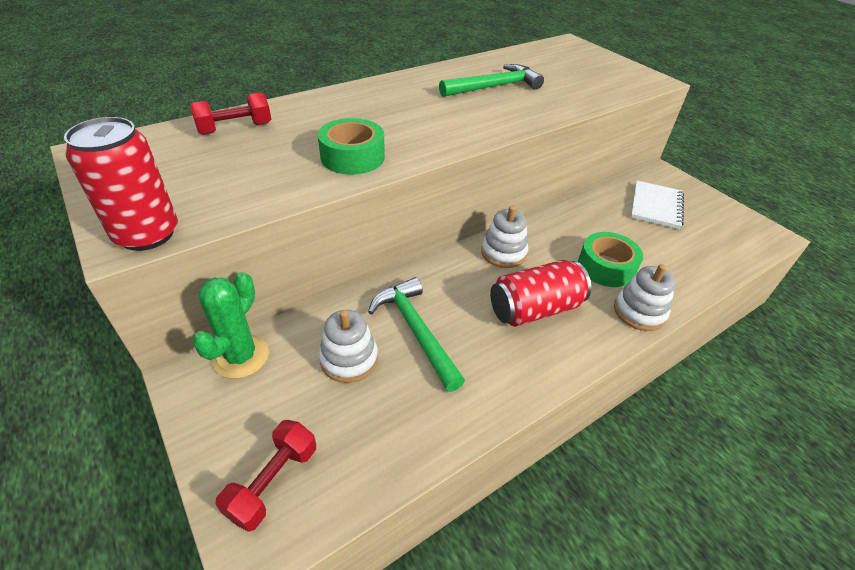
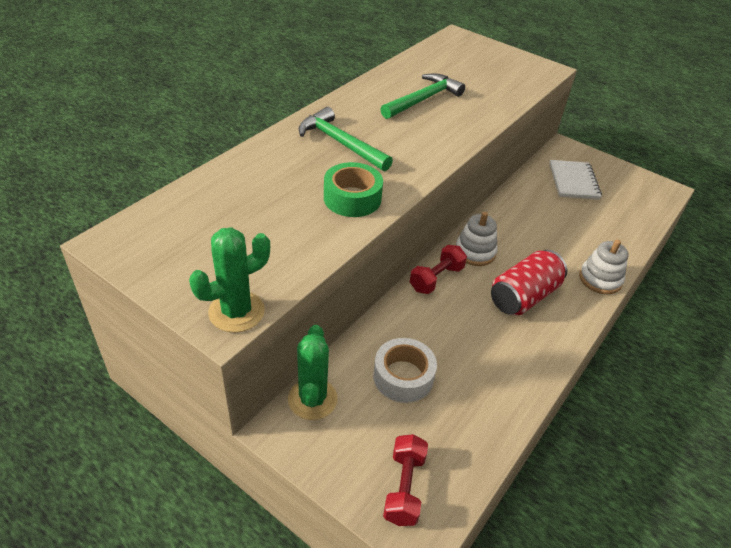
camera: 20 degrees left, 0 degrees up
(147, 234) = (236, 312): red can -> green cactus
(235, 129) = (226, 190): red dumbbell -> red dumbbell (436, 279)
(349, 359) = (403, 376): white stacking toy -> white tape
(415, 330) = (441, 338): green hammer -> green hammer (340, 143)
(606, 267) = (560, 246): green tape -> none

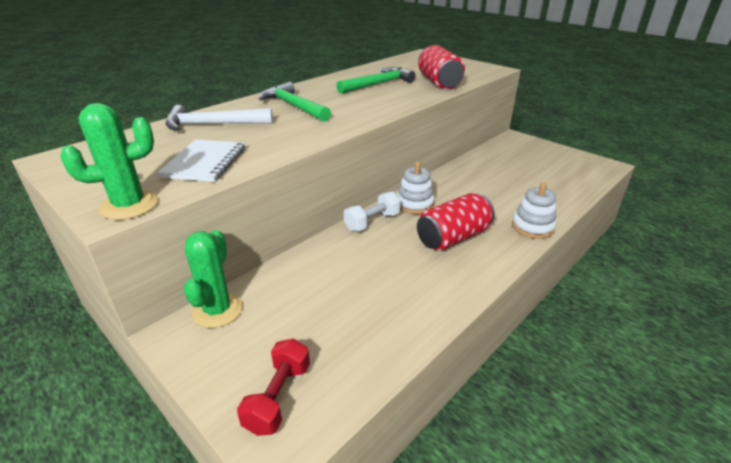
camera: 10 degrees right, 10 degrees down
(261, 178) = (212, 124): none -> white hammer
(352, 198) = (285, 137): green tape -> none
(403, 376) = (314, 296): white tape -> none
(436, 279) = (372, 222): red dumbbell -> white dumbbell
(491, 96) = (439, 82): none -> red can
(573, 181) = (518, 159): white notebook -> white notebook (205, 162)

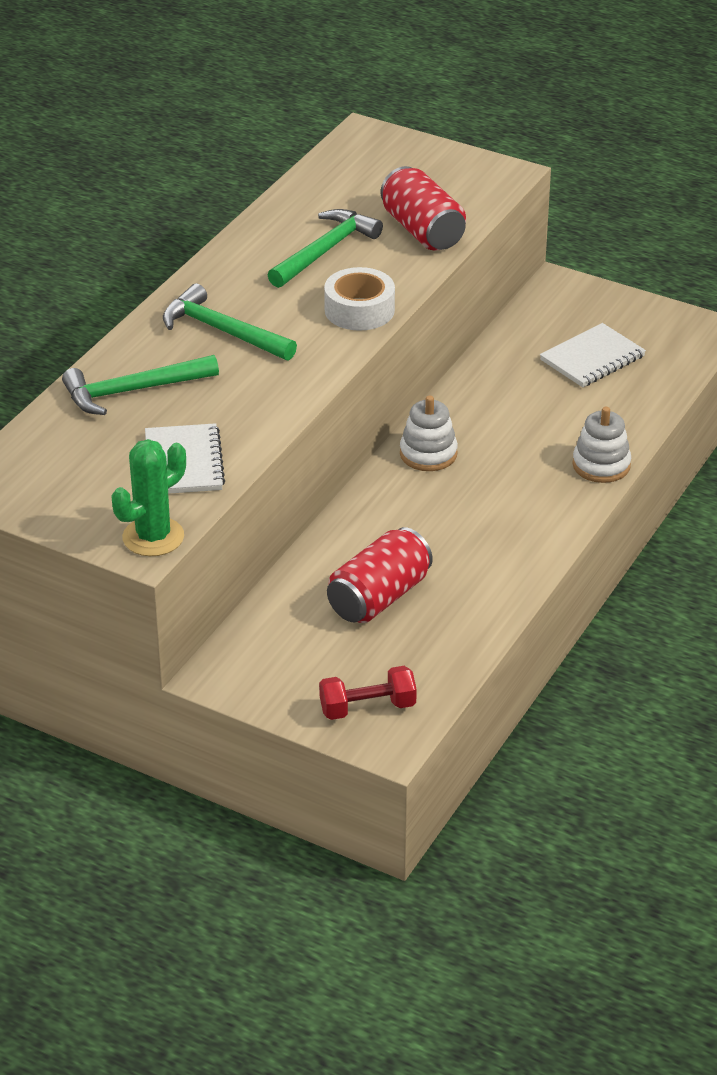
camera: 15 degrees left, 5 degrees up
(212, 124) = (132, 391): white hammer -> green hammer
(217, 310) = (245, 643): green cactus -> none
(278, 397) = (367, 708): red dumbbell -> red dumbbell turned 75 degrees clockwise
(372, 222) = (378, 494): white dumbbell -> none
(384, 106) = (359, 310): none -> white tape
(453, 237) = (497, 500): red can -> red can (379, 597)
(531, 170) = (592, 358): none -> white notebook

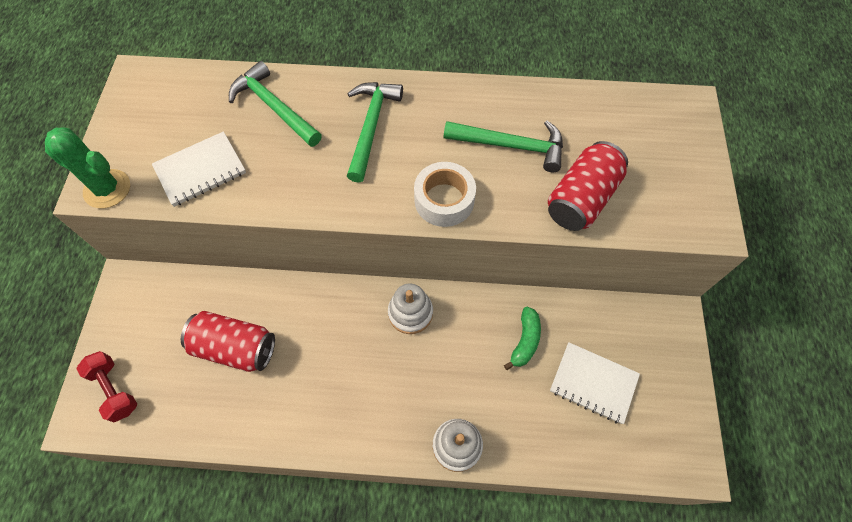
camera: 65 degrees right, 25 degrees up
(517, 386) = (525, 341): none -> green banana

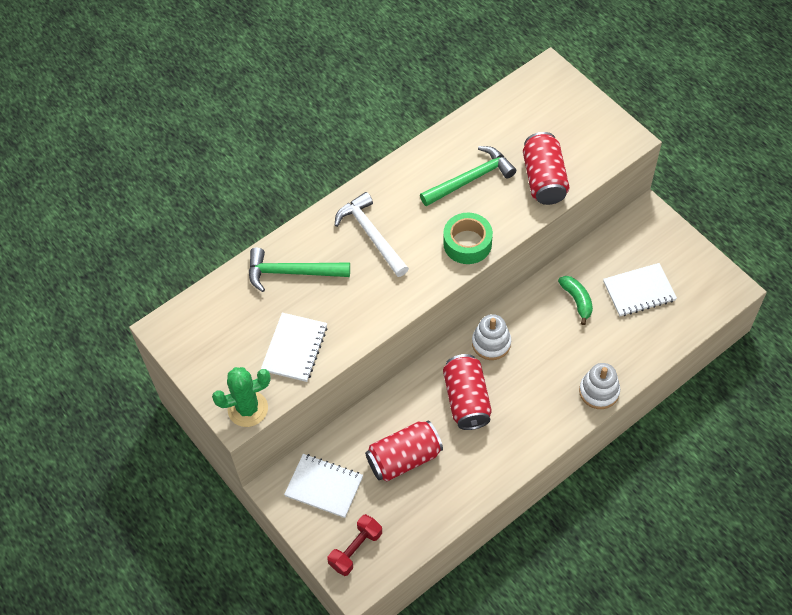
camera: 40 degrees left, 5 degrees down
(114, 389) = (356, 549): red dumbbell -> red dumbbell turned 60 degrees counterclockwise
(155, 313) = (324, 486): none -> white notebook
(337, 344) = (466, 400): none -> red can
(371, 126) = (371, 234): green hammer -> white hammer
(444, 200) = (467, 243): white tape -> green tape

